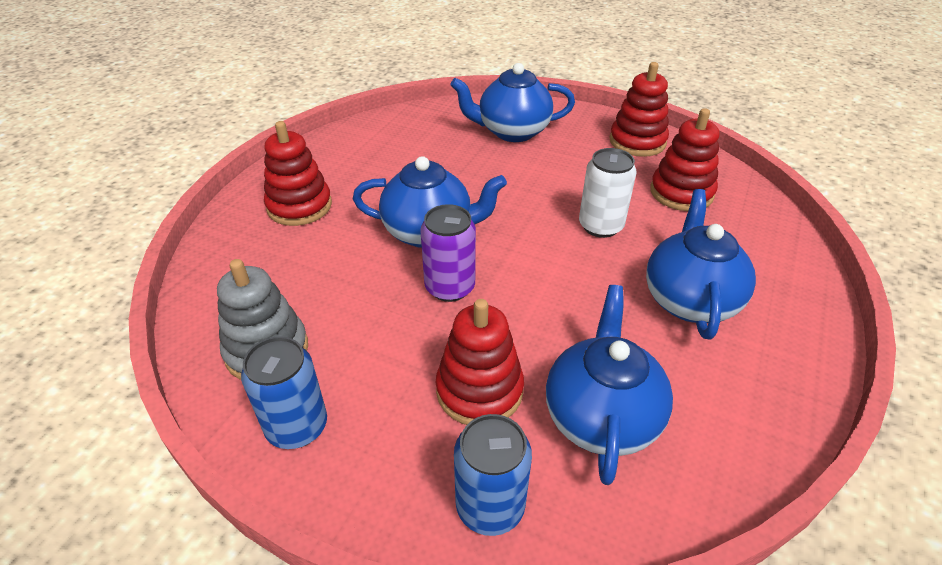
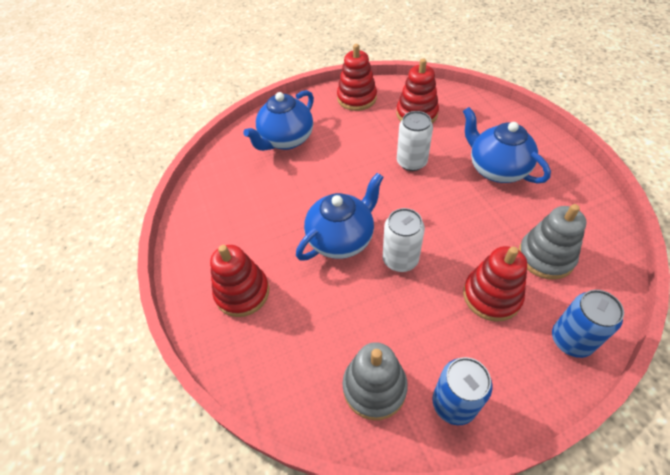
camera: 45 degrees left, 10 degrees up
(450, 287) = (400, 259): purple can -> white can
(601, 416) = (545, 257): blue teapot -> grey stacking toy

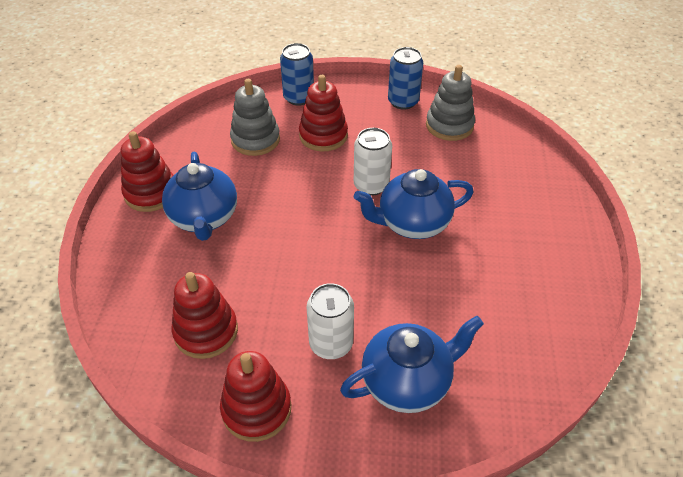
camera: 155 degrees left, 5 degrees down
(242, 292) = (530, 219): red stacking toy -> red stacking toy (151, 193)
(411, 162) = (278, 267): white can -> white can (331, 343)

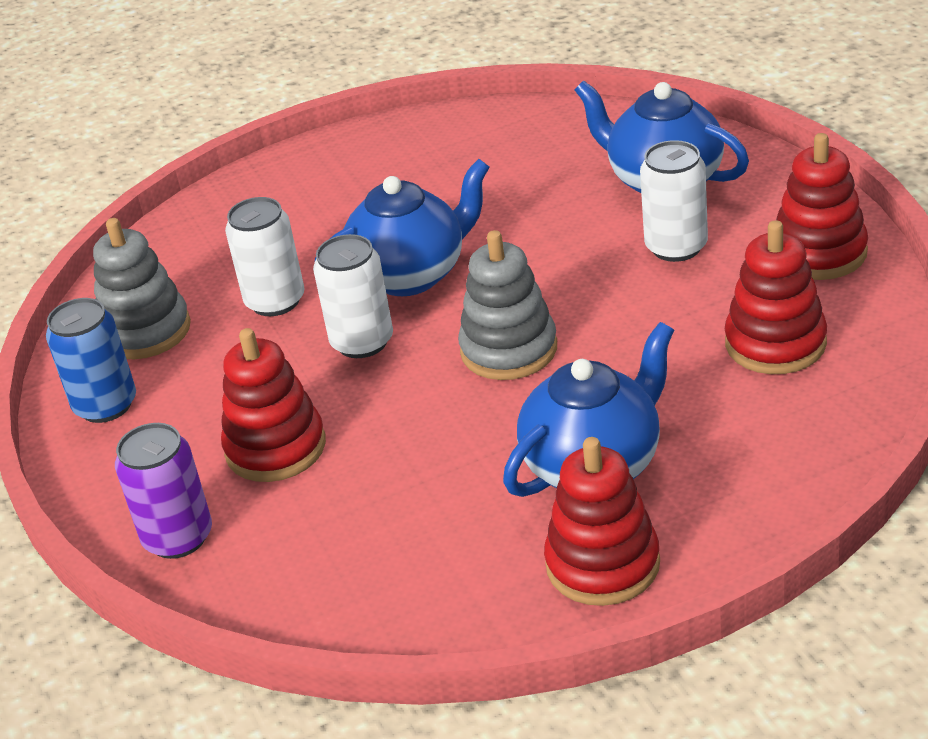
camera: 115 degrees left, 10 degrees down
(255, 140) = (352, 522): grey stacking toy -> grey stacking toy (509, 349)
(298, 98) = (178, 537): blue can -> purple can
(412, 223) = (411, 274): blue teapot -> blue teapot turned 75 degrees counterclockwise
(435, 170) = (275, 301): none -> white can

